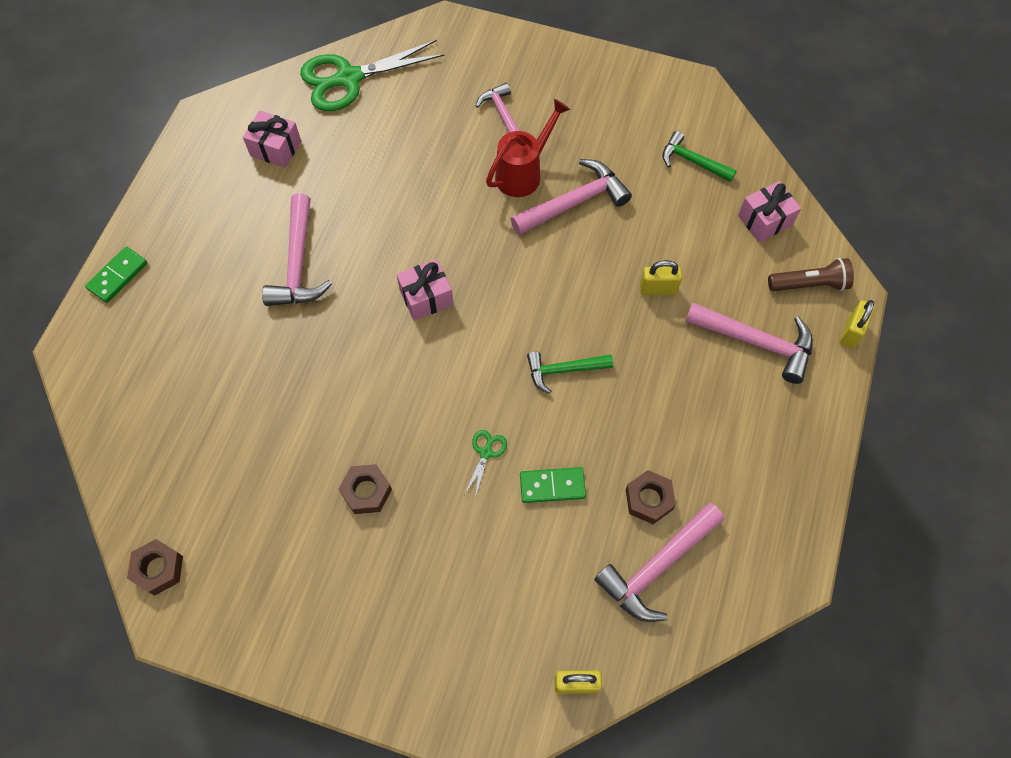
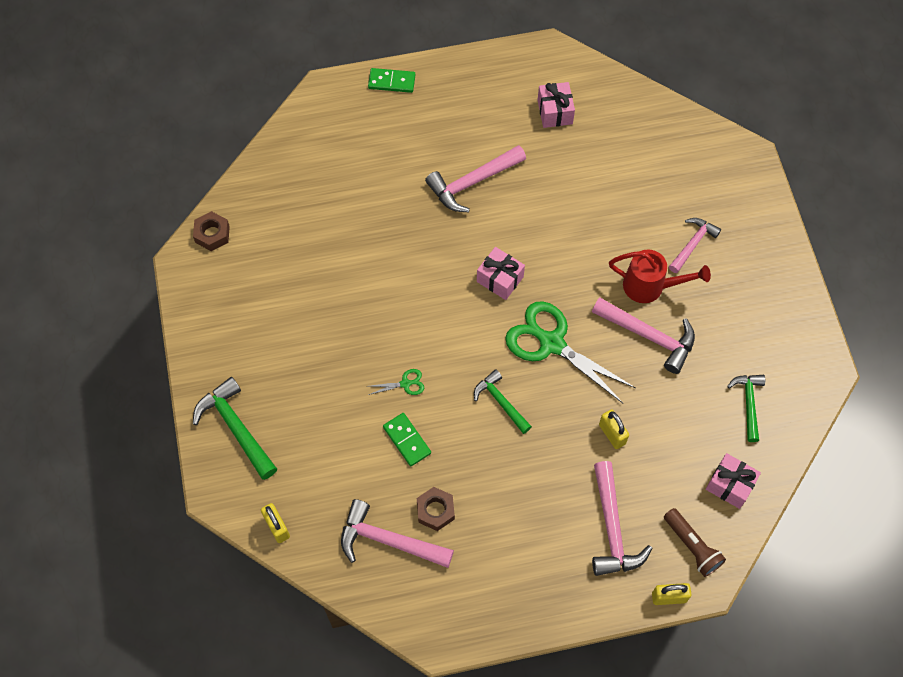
camera: 60 degrees right, 0 degrees up
(349, 78) = (649, 122): green scissors -> green scissors (552, 343)
(366, 491) = (332, 324): brown nut -> none
(425, 669) = (236, 427): none -> green hammer

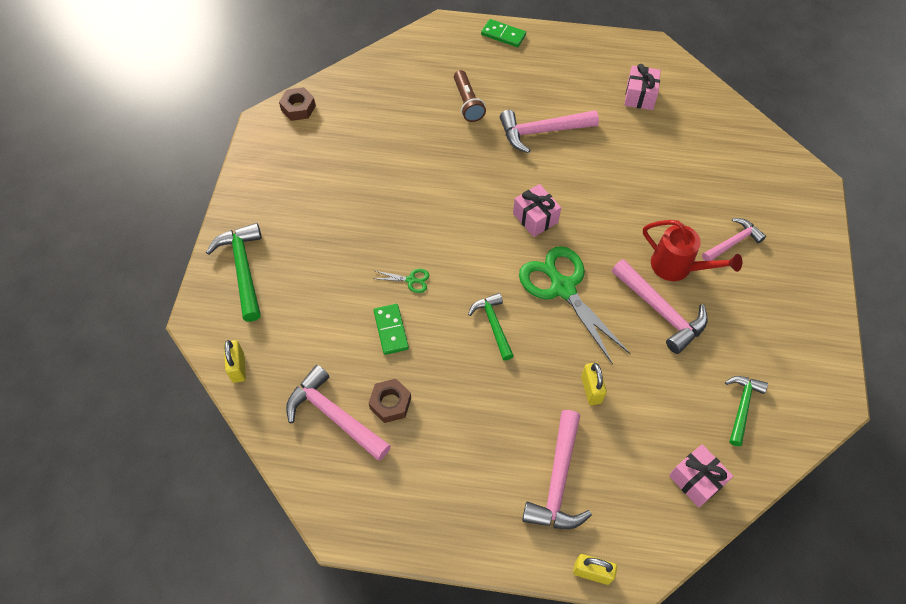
camera: 20 degrees right, 5 degrees down
(692, 546) = (635, 528): brown flashlight -> brown flashlight (467, 103)

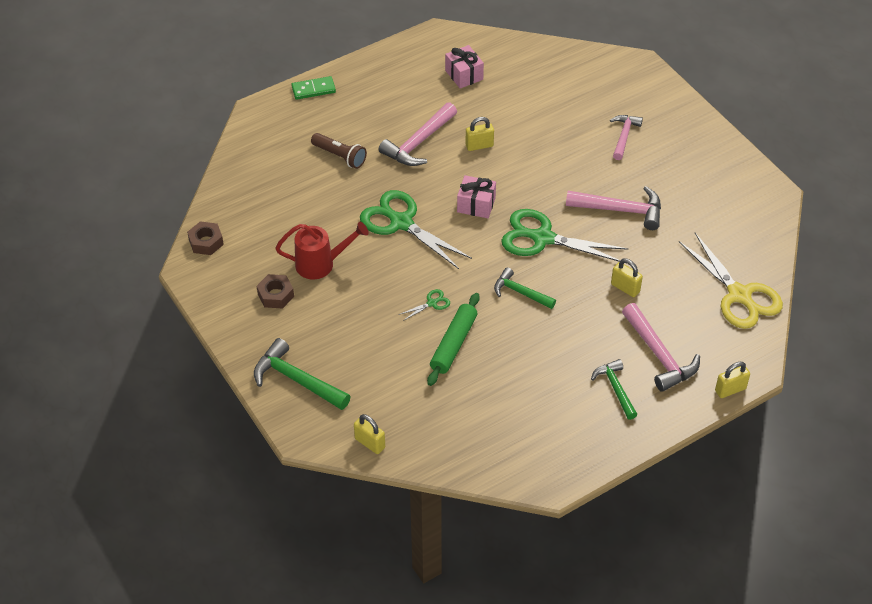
camera: 40 degrees left, 10 degrees down
(334, 415) = (473, 422): pink hammer -> none
(390, 403) = (503, 388): brown nut -> brown nut (276, 295)
(391, 330) = (453, 344): green domino -> green rolling pin
(458, 192) = (401, 223): none -> green scissors
(591, 166) = (479, 145): none -> yellow padlock
(677, 267) = (604, 175): red watering can -> red watering can (320, 264)
(696, 480) = (739, 295): pink gift -> yellow scissors
(742, 406) = (725, 234): green hammer -> green hammer (615, 388)

